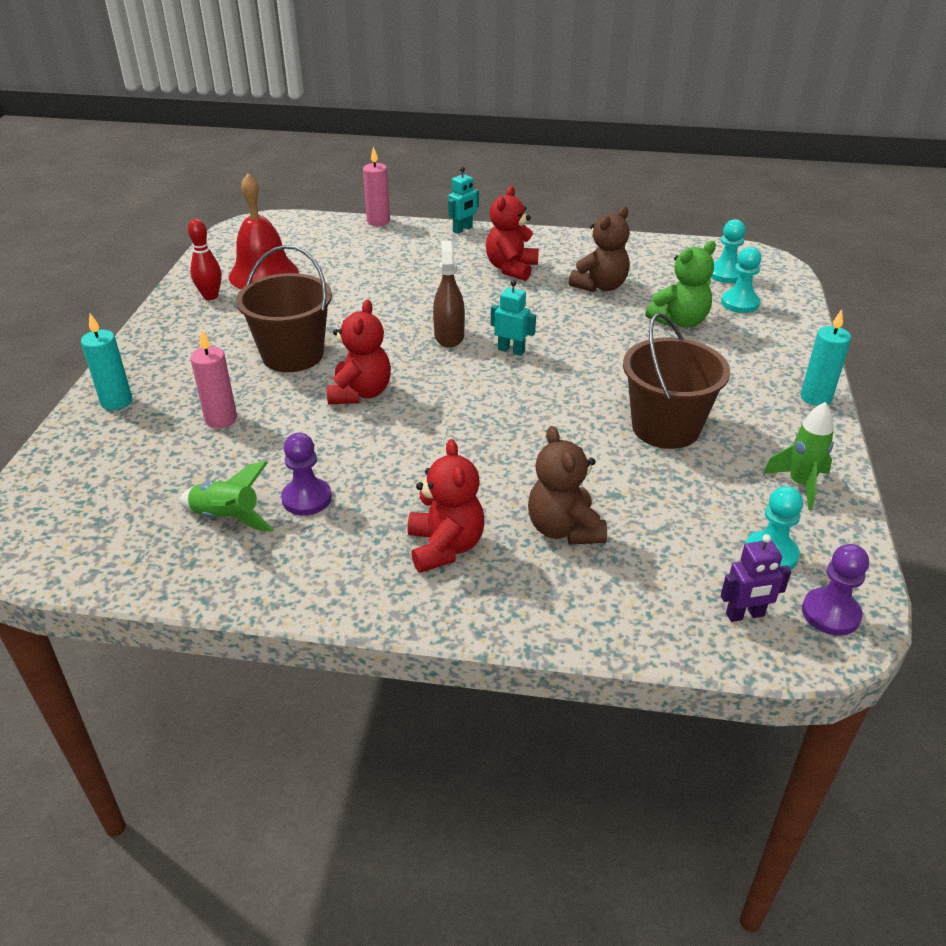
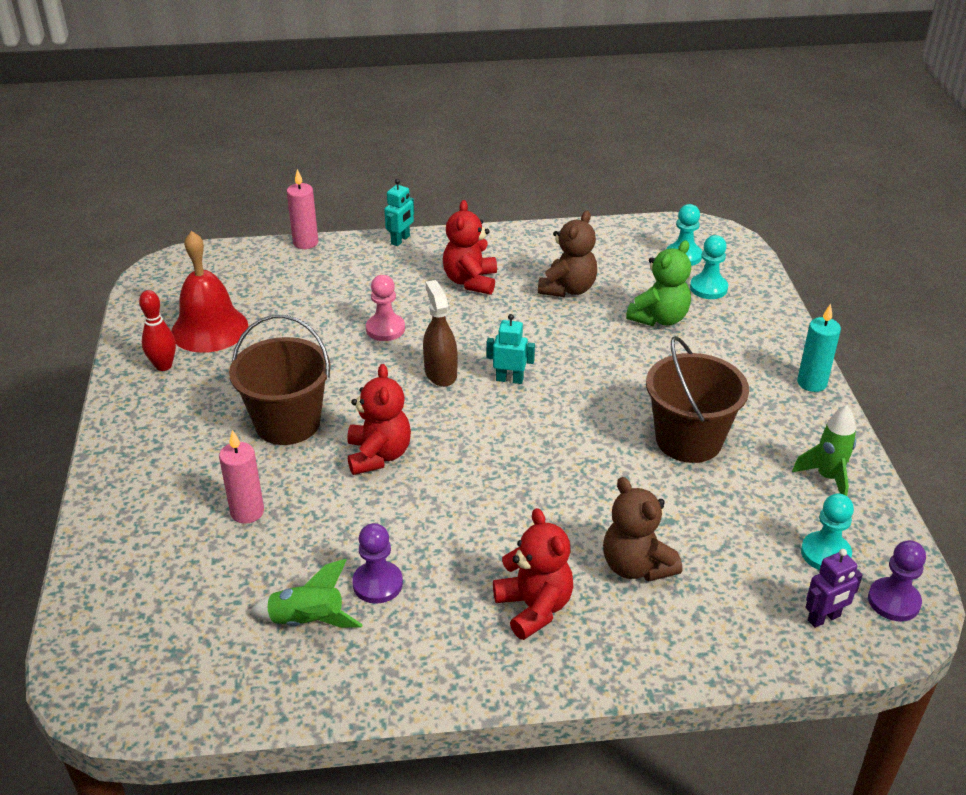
camera: 15 degrees left, 0 degrees up
(116, 401) = (123, 512): turquoise candle -> none
(416, 295) = (385, 329): none -> pink pawn

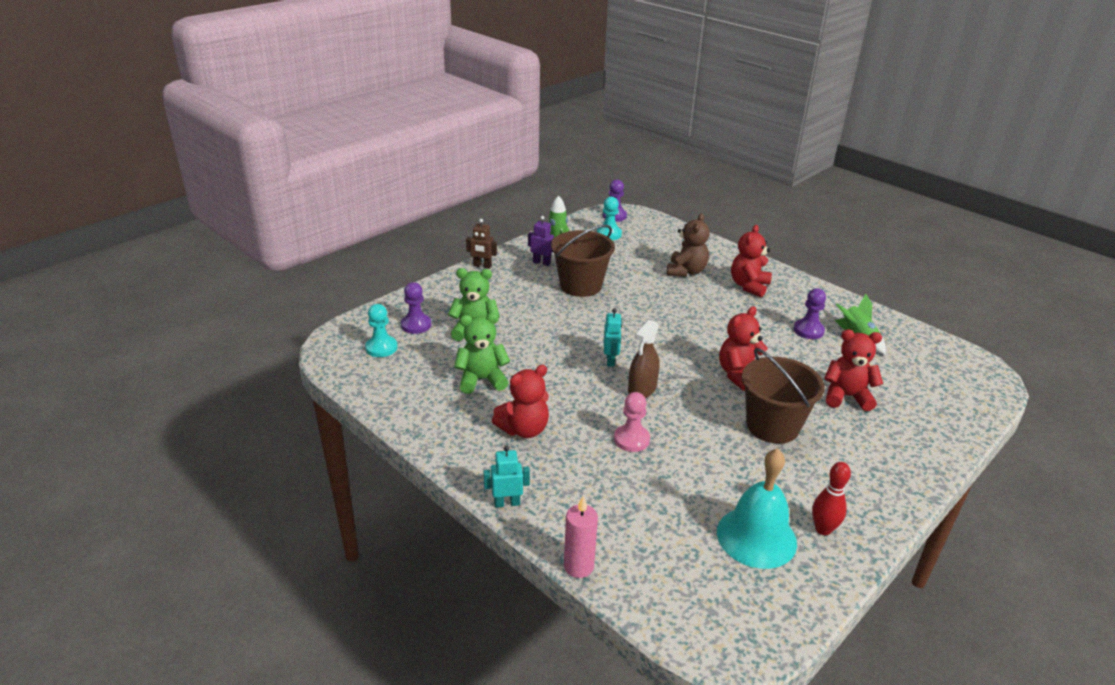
camera: 130 degrees left, 5 degrees down
(209, 329) = (756, 537): red bell -> turquoise bell
(247, 512) = (846, 396): pink candle -> red teddy bear
(509, 379) = (610, 360): turquoise robot -> turquoise robot turned 150 degrees counterclockwise
(568, 289) = (482, 380): brown teddy bear -> green teddy bear
(708, 288) = (416, 325): turquoise pawn -> purple pawn
(811, 383) = (482, 266): turquoise candle -> brown robot
(824, 618) = (646, 226): purple robot -> purple robot (541, 262)

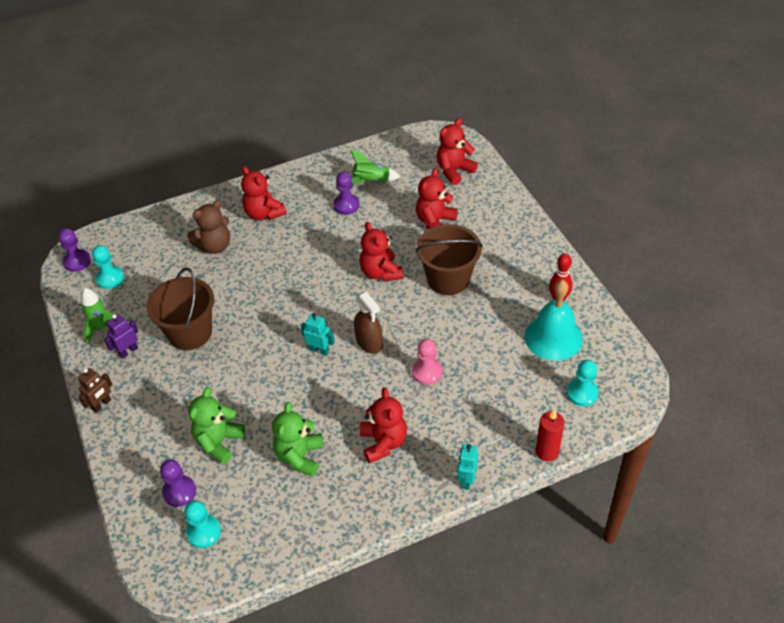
camera: 65 degrees left, 15 degrees up
(578, 566) = (547, 452): pink candle -> red candle
(686, 271) = (214, 246): brown teddy bear -> brown teddy bear turned 105 degrees clockwise
(687, 584) = (582, 393): none -> turquoise pawn
(940, 393) = (454, 171): none -> red teddy bear

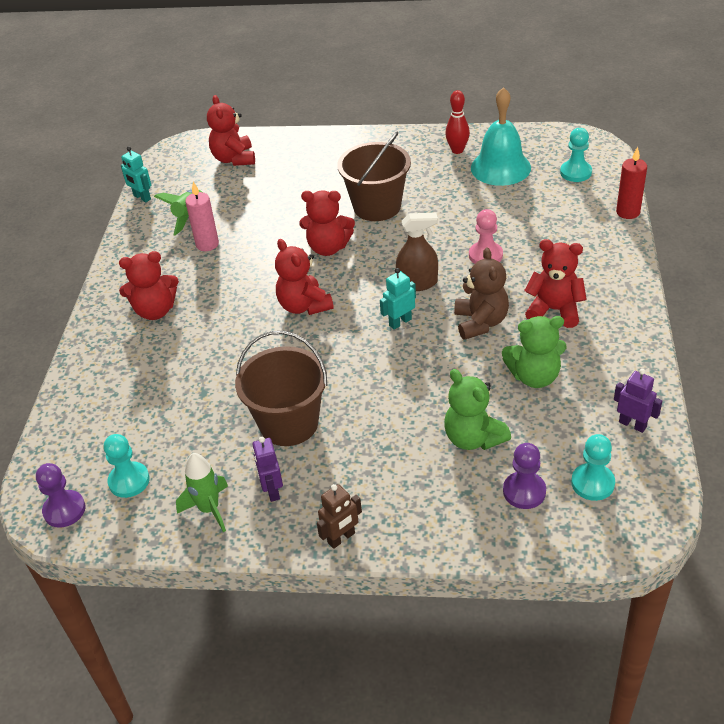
camera: 60 degrees left, 5 degrees down
(102, 405) = (341, 538): brown robot -> brown robot turned 75 degrees clockwise
(214, 246) = (167, 366): brown teddy bear -> brown teddy bear (480, 322)
(275, 539) = (632, 424): none -> purple robot
(299, 456) = (534, 376): green teddy bear -> green teddy bear turned 45 degrees counterclockwise
(346, 205) = (207, 244): purple pawn -> pink candle
(435, 222) = (292, 192): red teddy bear -> red teddy bear (304, 306)
(466, 480) = (631, 269): turquoise robot -> turquoise robot (142, 197)

